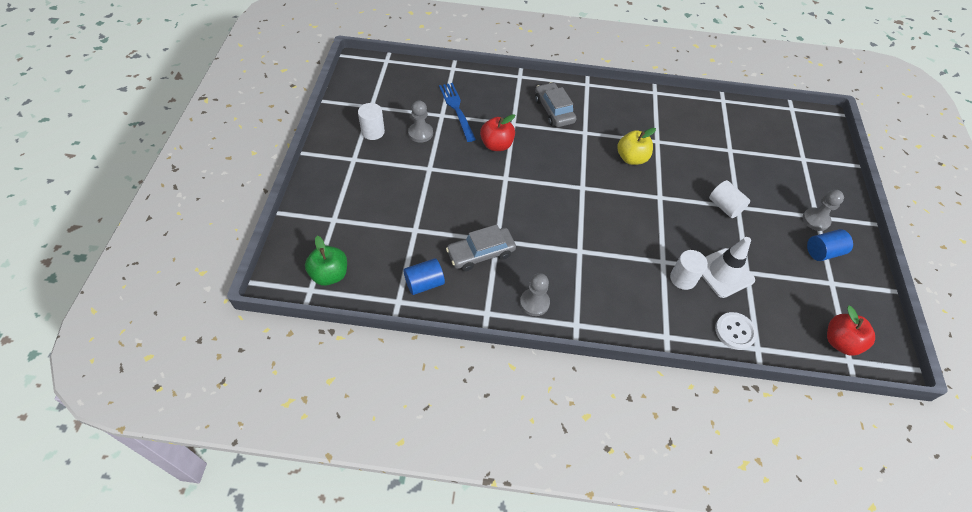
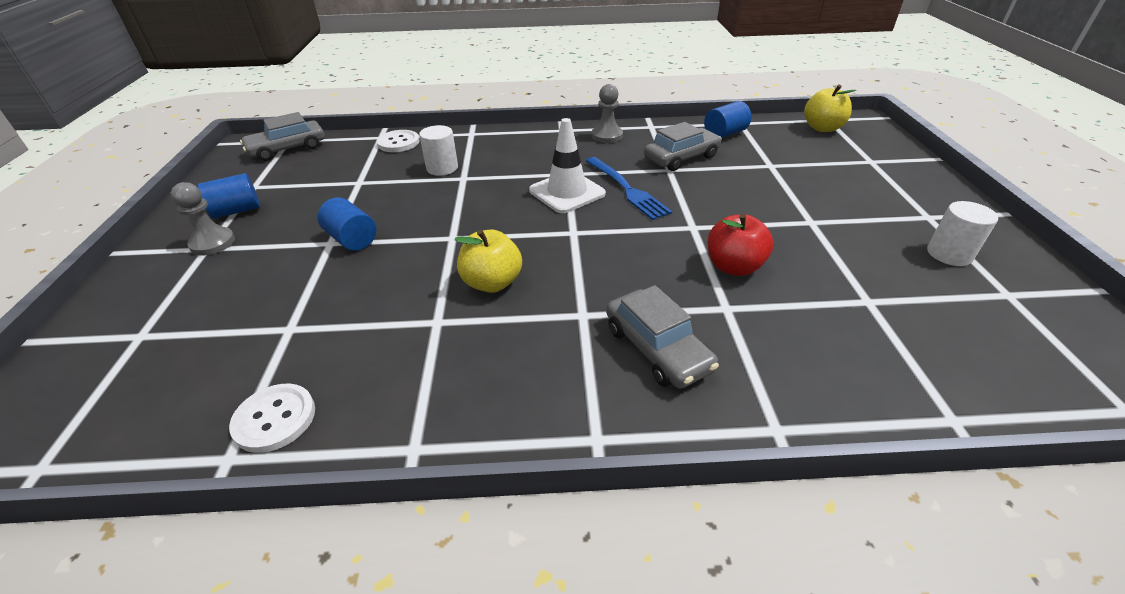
camera: 175 degrees right, 15 degrees down
(329, 274) = (822, 128): green apple -> yellow apple
(420, 133) = (872, 264): grey pawn -> none
(456, 109) = (851, 316): blue fork -> blue fork (627, 189)
(713, 110) = (275, 419): none -> white button
(724, 207) = (352, 239): white cylinder -> blue cylinder
(724, 273) = (389, 178): white traffic cone -> white traffic cone (567, 192)
(840, 342) = (287, 149): red apple -> grey car

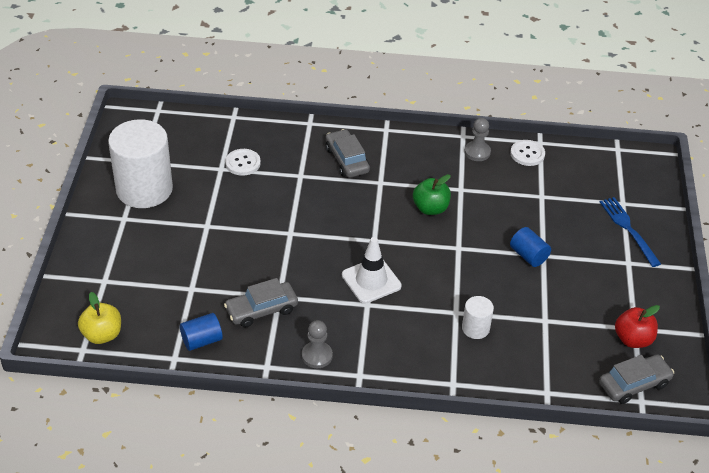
camera: 175 degrees left, 5 degrees up
(213, 243) = (626, 266): grey pawn -> grey pawn (477, 152)
(237, 211) = (629, 298): blue cylinder -> none
(398, 143) = (525, 377): white button -> white button (243, 163)
(492, 283) = (430, 208): yellow apple -> green apple
(627, 189) = (322, 276): blue fork -> blue fork (628, 229)
(733, 267) = (281, 199): red apple -> red apple (633, 339)
(949, 254) = (144, 189): white cylinder -> white cylinder, size x2.21

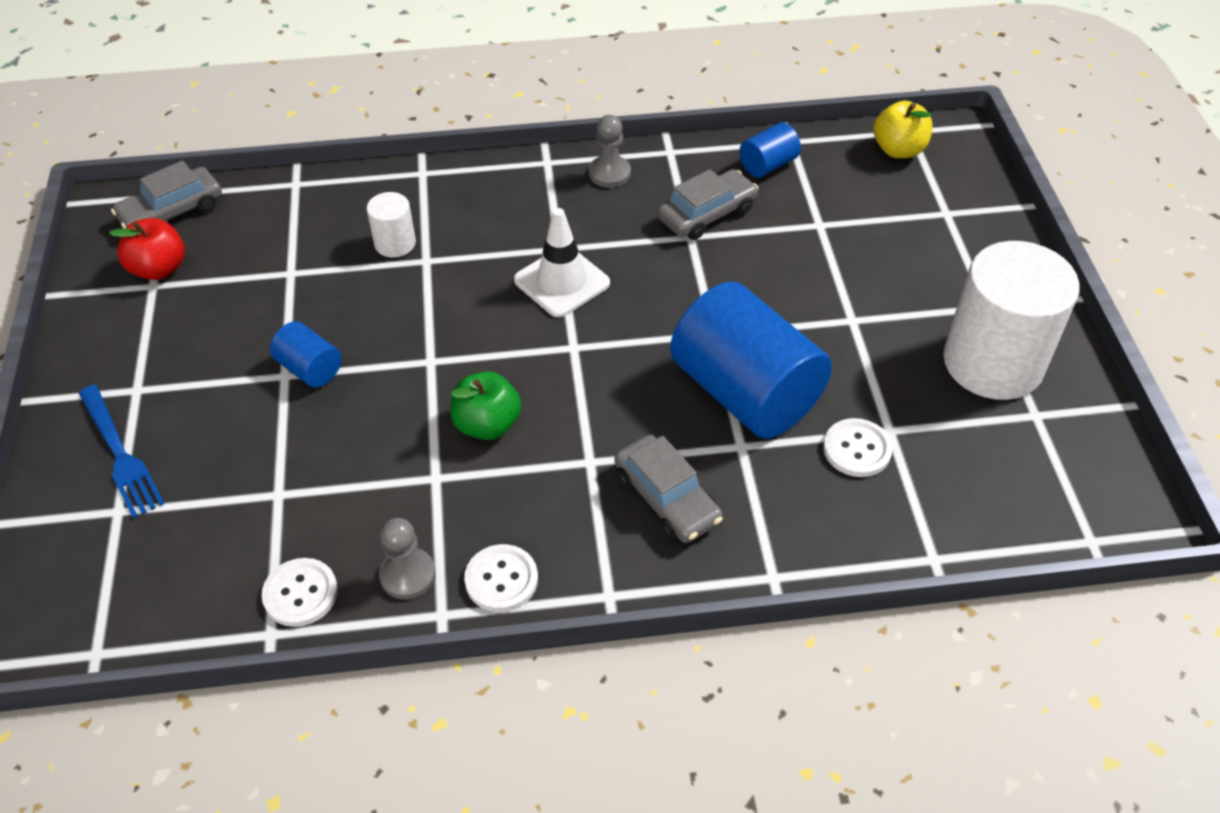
camera: 170 degrees right, 5 degrees up
(286, 199) = (745, 392): none -> blue cylinder
(434, 143) = (501, 579): none -> white button

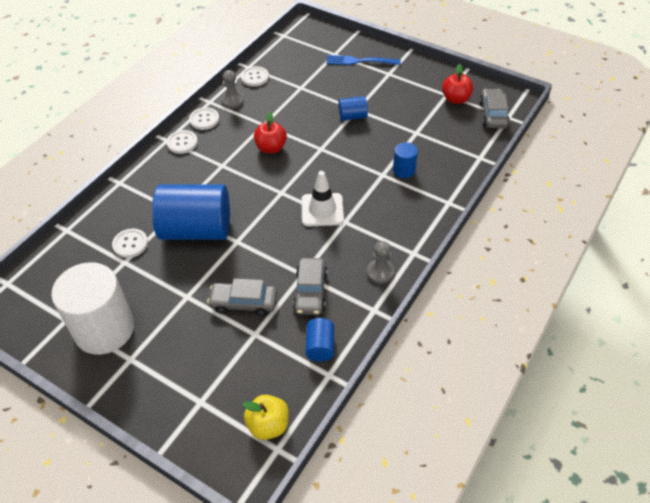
camera: 130 degrees right, 0 degrees up
(395, 243) = (404, 170): white cylinder -> blue cylinder
(487, 424) = (271, 148): green apple -> red apple
(593, 563) = (182, 143): none -> white button
(666, 498) = (181, 175): grey car -> grey car (243, 303)

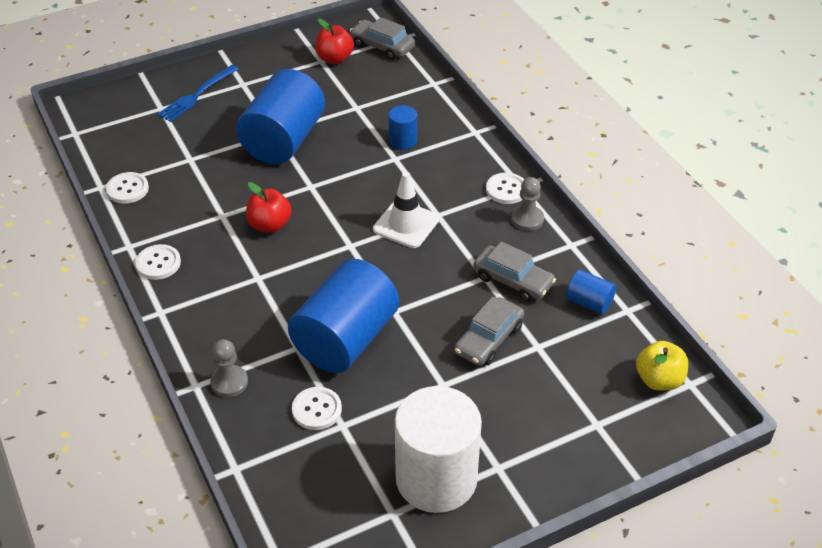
camera: 60 degrees left, 5 degrees down
(182, 143) = (181, 299): white button -> white button (506, 189)
(232, 101) = (151, 225): grey pawn -> grey pawn (229, 382)
(352, 116) = (283, 140): blue cylinder -> blue cylinder, size x2.21

